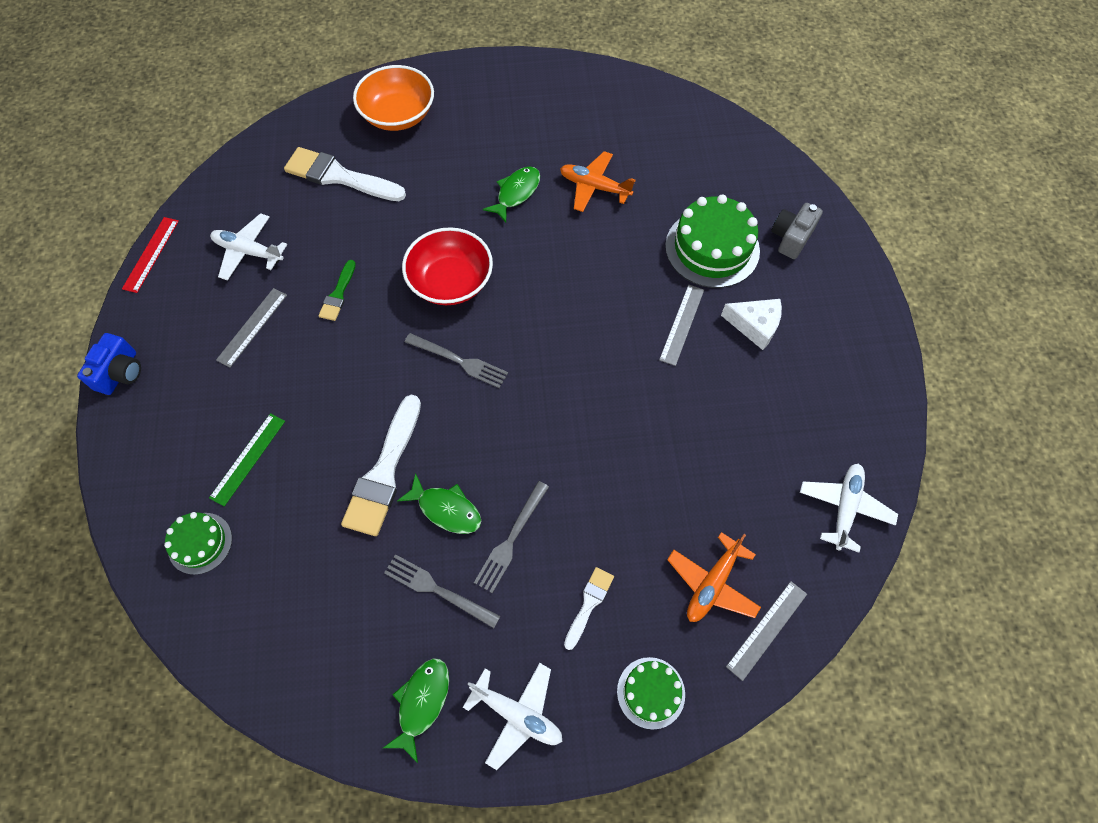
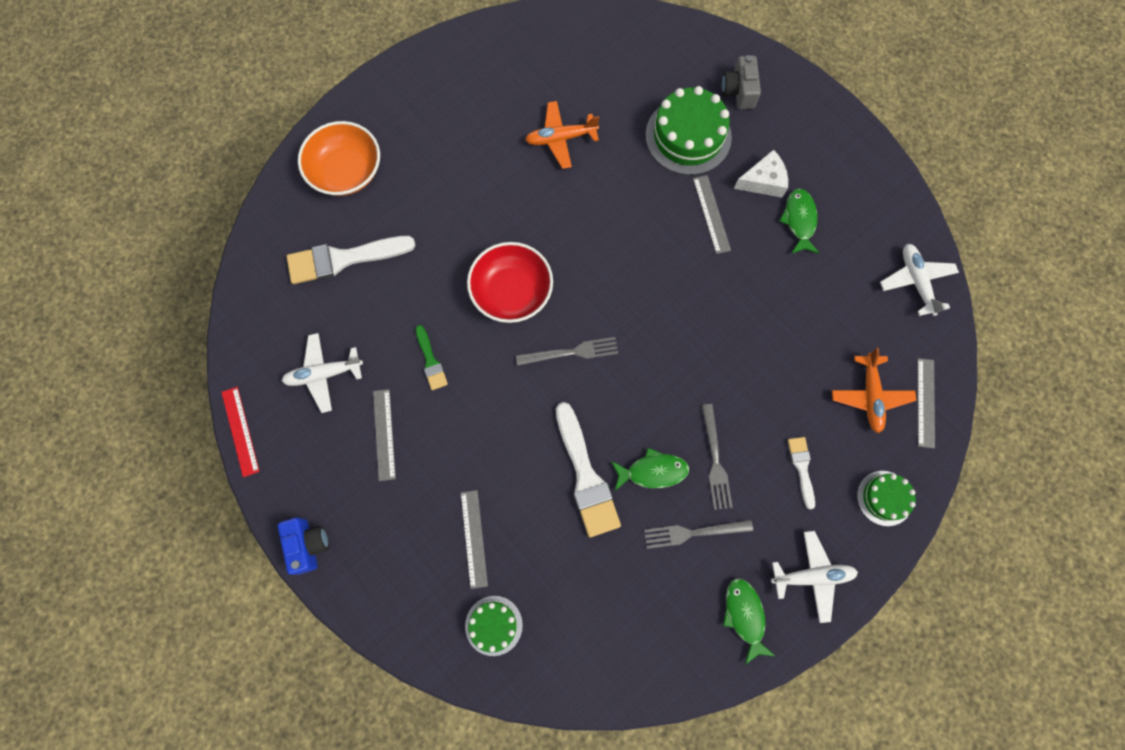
camera: 35 degrees left, 10 degrees up
(248, 459) = (474, 538): green ruler -> grey ruler
(516, 193) = (503, 182): green fish -> green fish (799, 220)

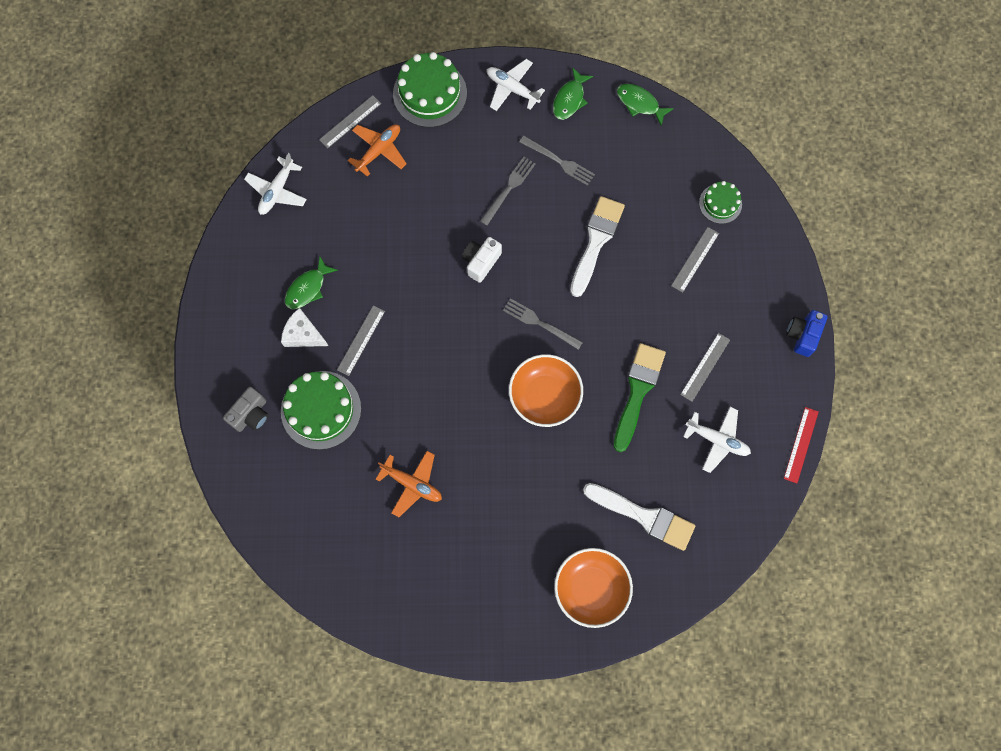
camera: 140 degrees left, 0 degrees up
(431, 361) = (638, 391): green brush -> green brush, size x1.90
(512, 292) = (544, 396): red bowl -> orange bowl
(652, 471) = (552, 212): green fish -> green fish (640, 103)
(675, 366) = (481, 262): none -> white camera
(801, 468) = (461, 145): white brush -> none
(884, 498) = (430, 93): green cake -> green cake, size x1.78

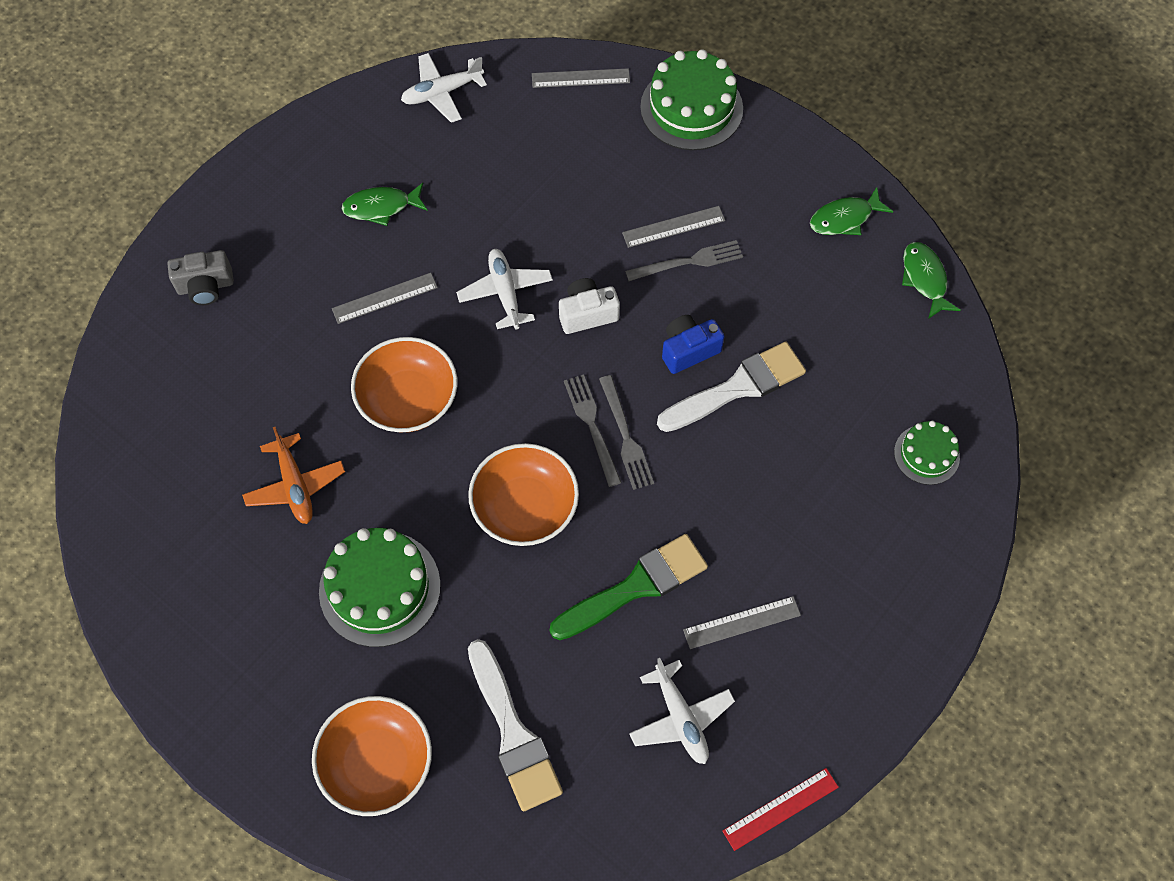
camera: 40 degrees right, 10 degrees down
(303, 334) = (333, 248): white cheese -> none
(321, 410) = (277, 336): green cake -> green cake (380, 588)
(379, 151) = (583, 126): orange plane -> none
(428, 387) = (408, 399): none -> orange bowl
(512, 89) = (788, 164): white plane -> white plane (505, 293)
(559, 161) = (772, 274): grey fork -> grey fork (625, 436)
(695, 259) = (839, 493): grey ruler -> grey ruler (673, 226)
(802, 335) = (898, 681): blue camera -> blue camera (688, 350)

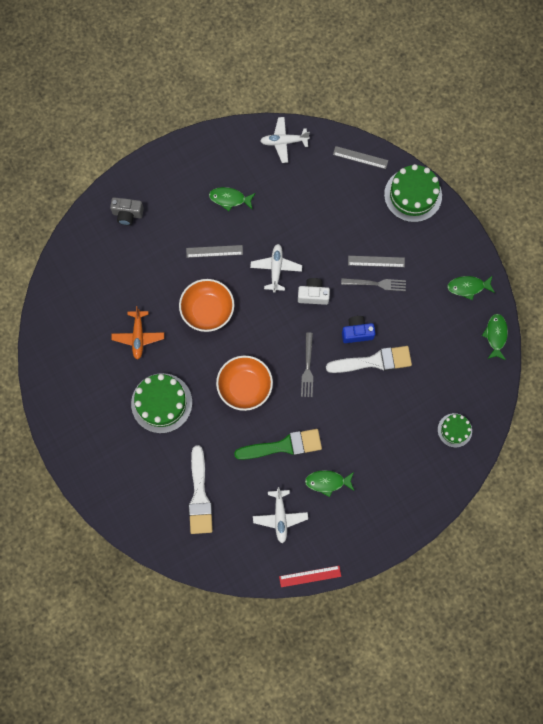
camera: 20 degrees right, 10 degrees up
(377, 763) = (132, 486): orange bowl -> none
(592, 425) = (293, 356): grey fork -> none
(742, 622) = (327, 482): grey ruler -> green fish

